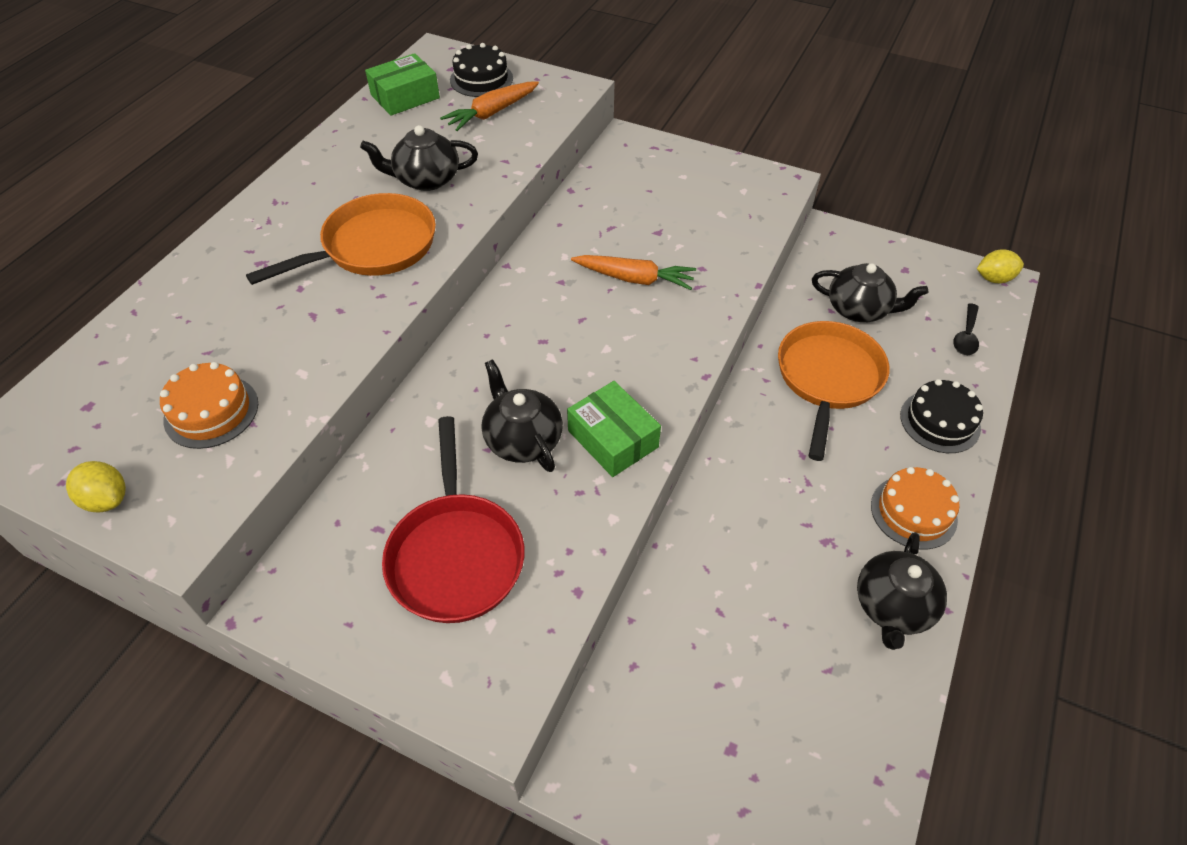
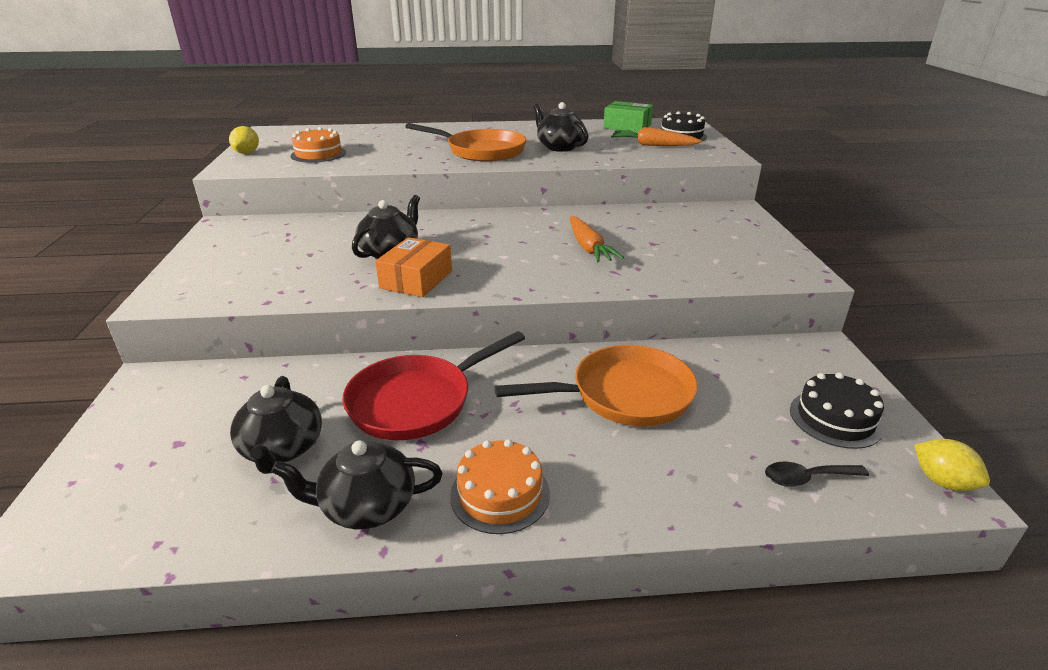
camera: 60 degrees right, 20 degrees down
(456, 555) = (279, 258): red pan -> red pan (417, 401)
(613, 439) = (416, 279): green box -> orange box
(859, 309) = (742, 391): black teapot -> black teapot (282, 449)
(940, 421) = (647, 486): black cake -> black cake (835, 419)

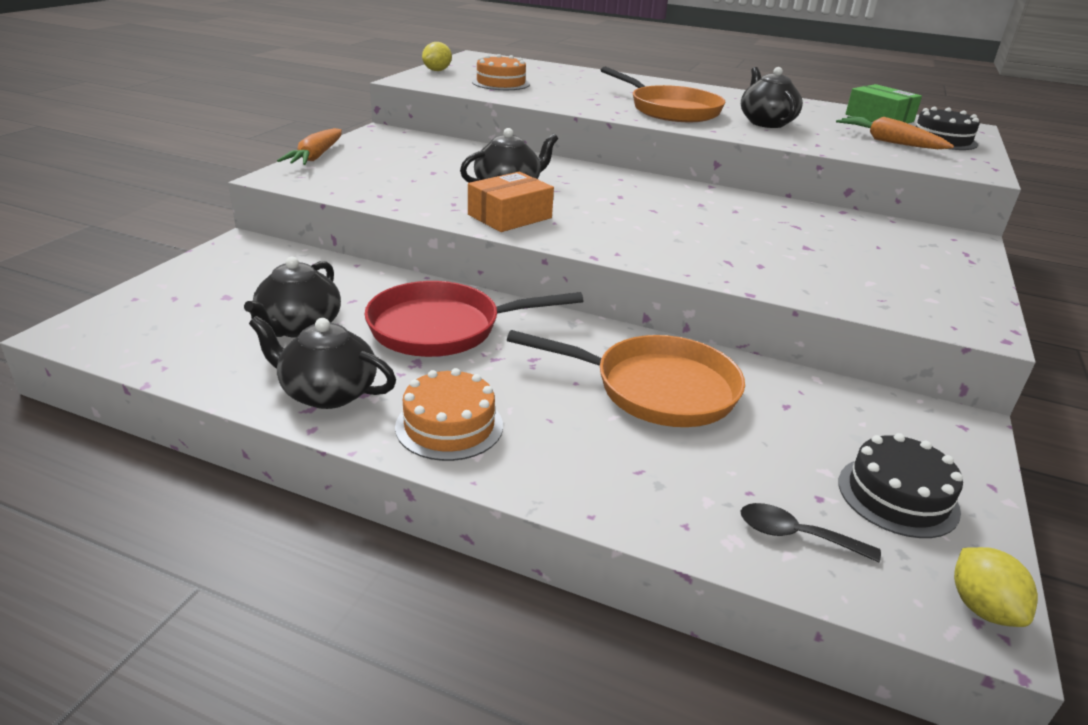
camera: 25 degrees right, 0 degrees up
(588, 248) = (723, 233): orange carrot -> orange carrot (316, 156)

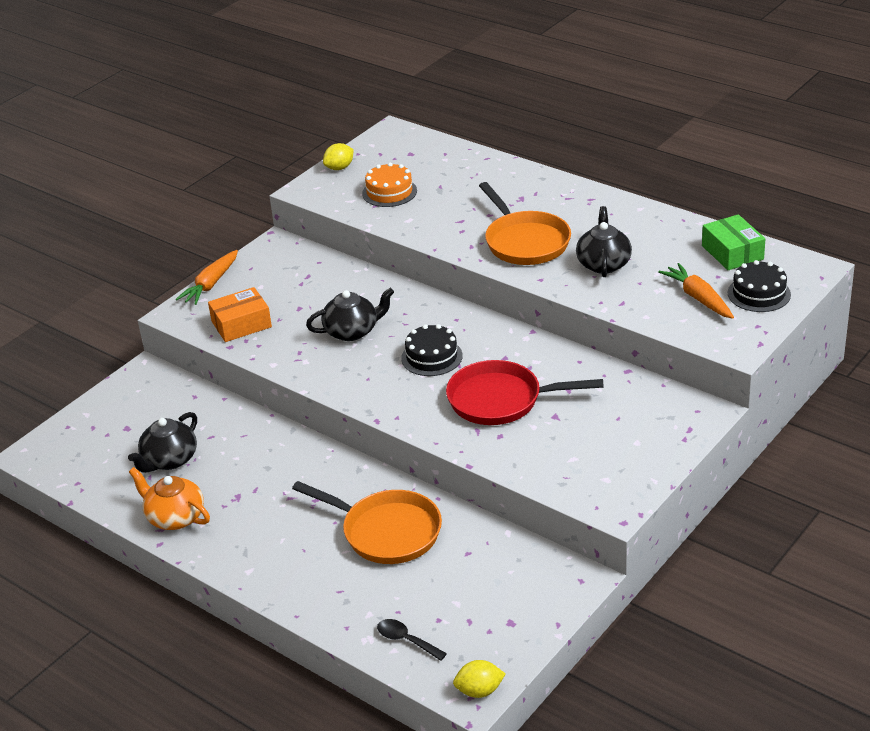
camera: 20 degrees right, 5 degrees up
(327, 392) = (175, 517): black teapot -> orange teapot
(442, 328) = (265, 467): red pan -> red pan (501, 400)
(449, 426) = (240, 549): orange cake -> none
(510, 216) = (336, 370): orange box -> orange box (241, 324)
(897, 496) = (489, 624): black cake -> black cake (432, 357)
(982, 608) = (479, 691): yellow lemon -> yellow lemon turned 75 degrees clockwise

